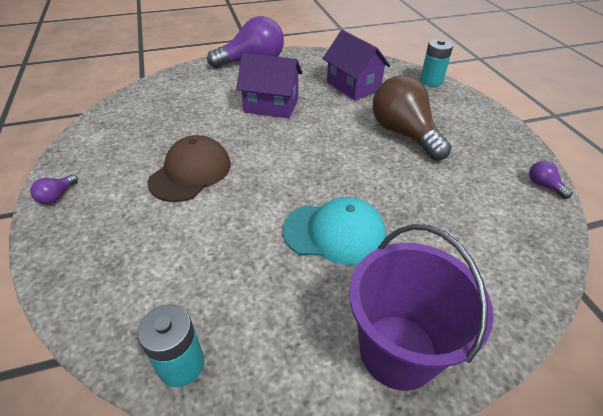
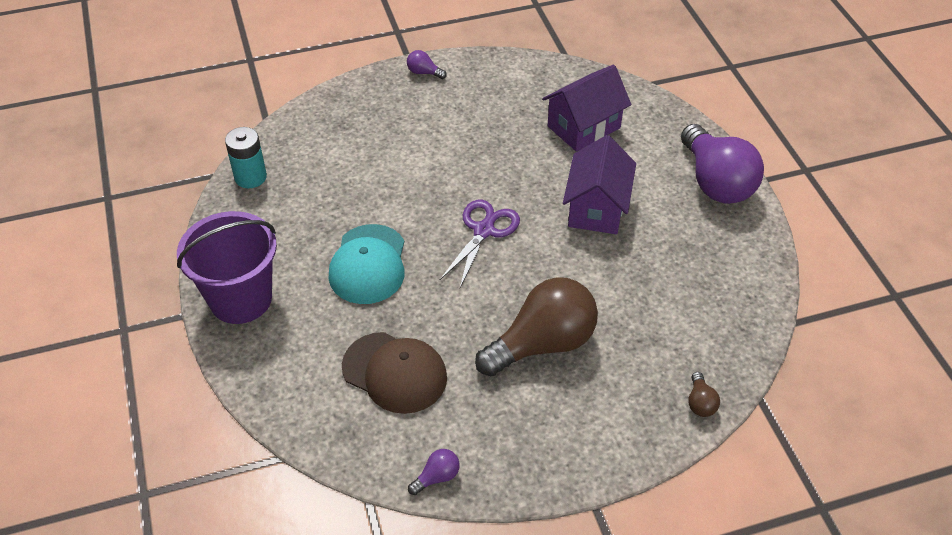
camera: 90 degrees right, 5 degrees up
(191, 172) = (458, 152): brown cap -> brown cap (395, 372)
(292, 159) = (483, 231): none -> purple scissors
(353, 86) = (664, 297): purple house -> purple house (583, 127)
(431, 81) = (700, 403): turquoise battery -> brown light bulb

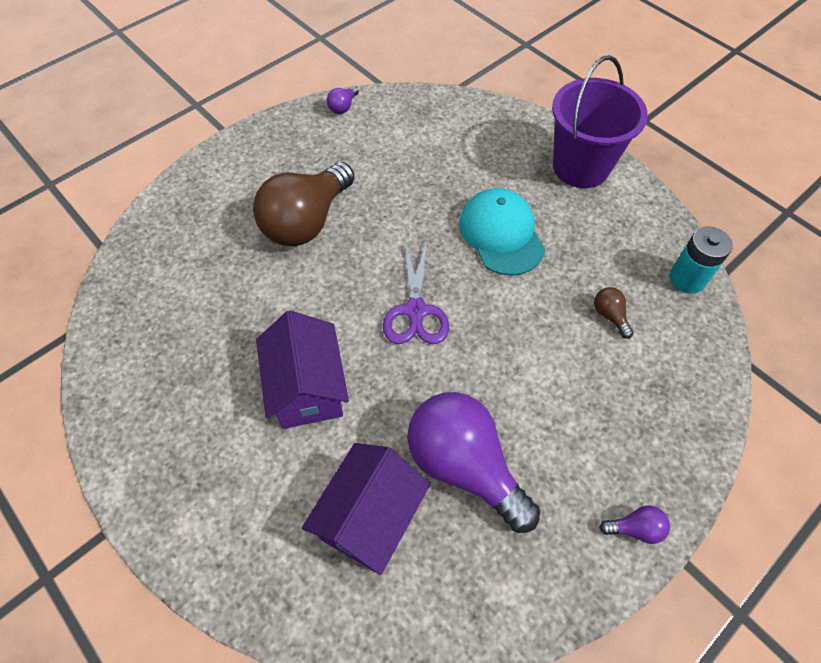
camera: 155 degrees right, 10 degrees up
(395, 372) = (416, 158): brown cap -> none
(700, 403) = (154, 221): brown light bulb -> brown light bulb (609, 316)
(716, 182) = (170, 491): purple light bulb -> purple light bulb (464, 466)

